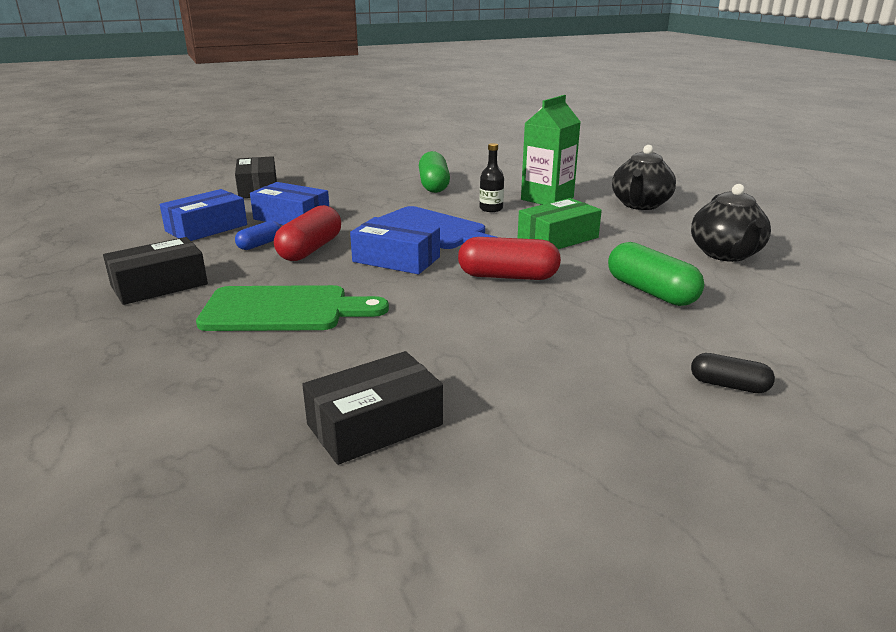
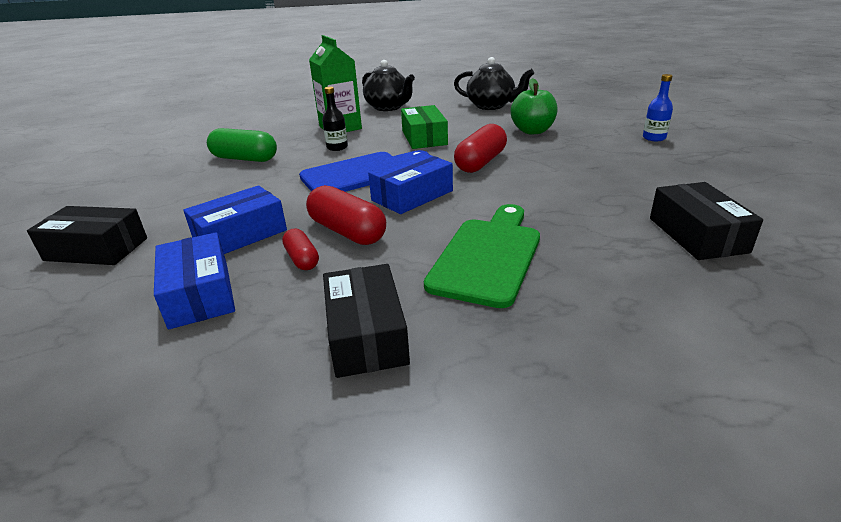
camera: 65 degrees left, 5 degrees up
(260, 244) = (302, 259): blue capsule -> red capsule
(651, 292) = (532, 131): green capsule -> green apple
(729, 385) = (654, 138): black capsule -> blue bottle

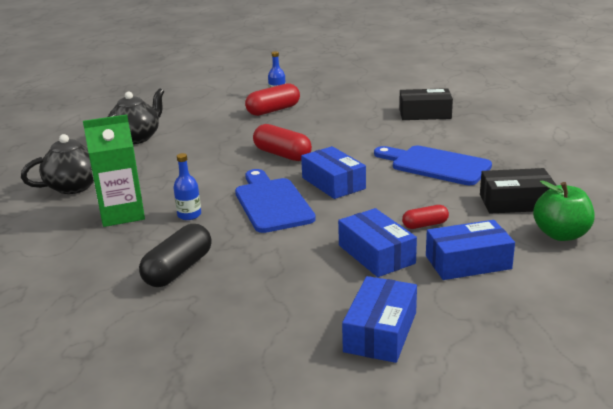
camera: 80 degrees left, 5 degrees down
(96, 249) = (380, 332): black box -> blue box
(244, 159) = (178, 270): green capsule -> black capsule
(337, 147) = (189, 215): black bottle -> blue bottle
(347, 232) = (387, 208): red capsule -> red capsule (273, 110)
(424, 138) = (201, 172): green box -> none
(488, 256) = (435, 165): green cutting board -> blue cutting board
(532, 131) = (226, 130): green apple -> green apple (561, 234)

